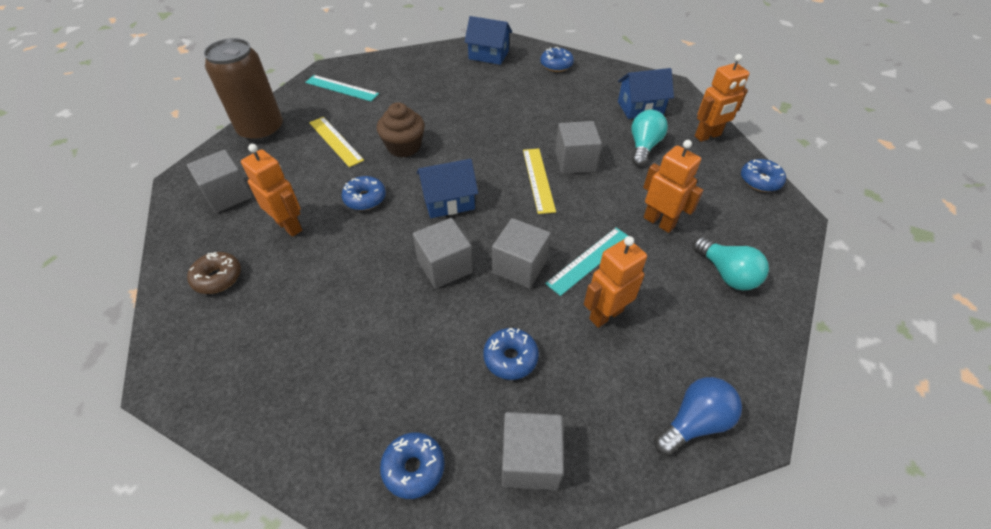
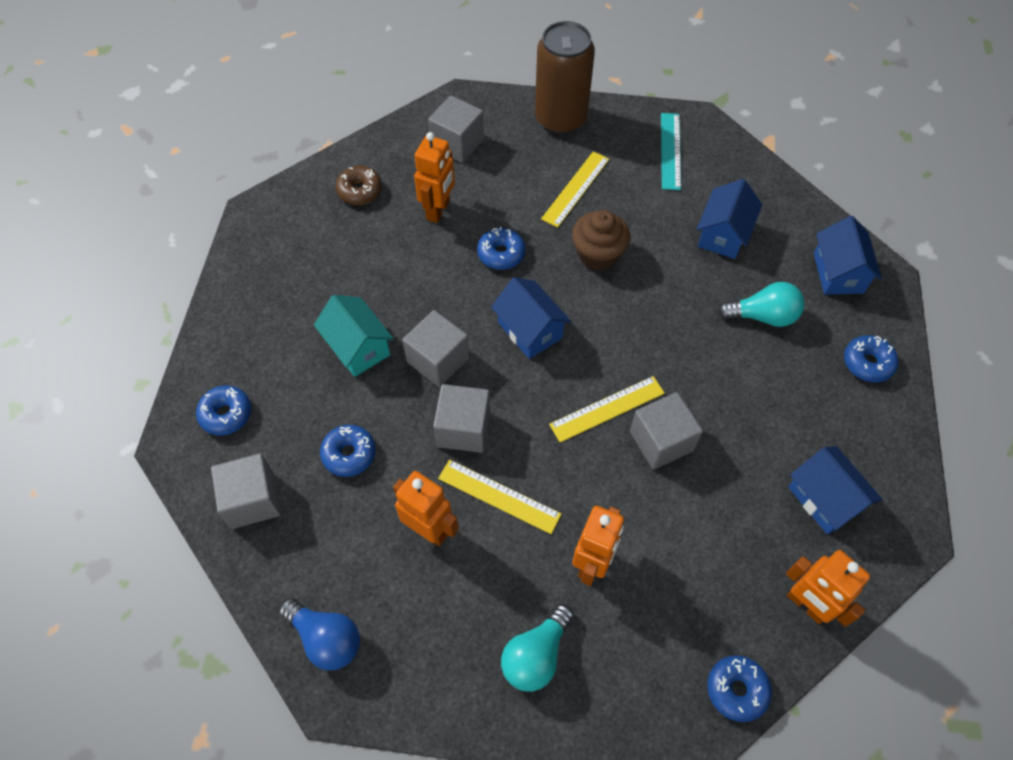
camera: 70 degrees right, 10 degrees up
(398, 322) = (358, 347): none -> turquoise house
(429, 87) = (723, 234): none -> blue house
(589, 260) = (499, 496): turquoise ruler -> yellow ruler
(643, 147) = (734, 519): turquoise light bulb -> turquoise light bulb (762, 316)

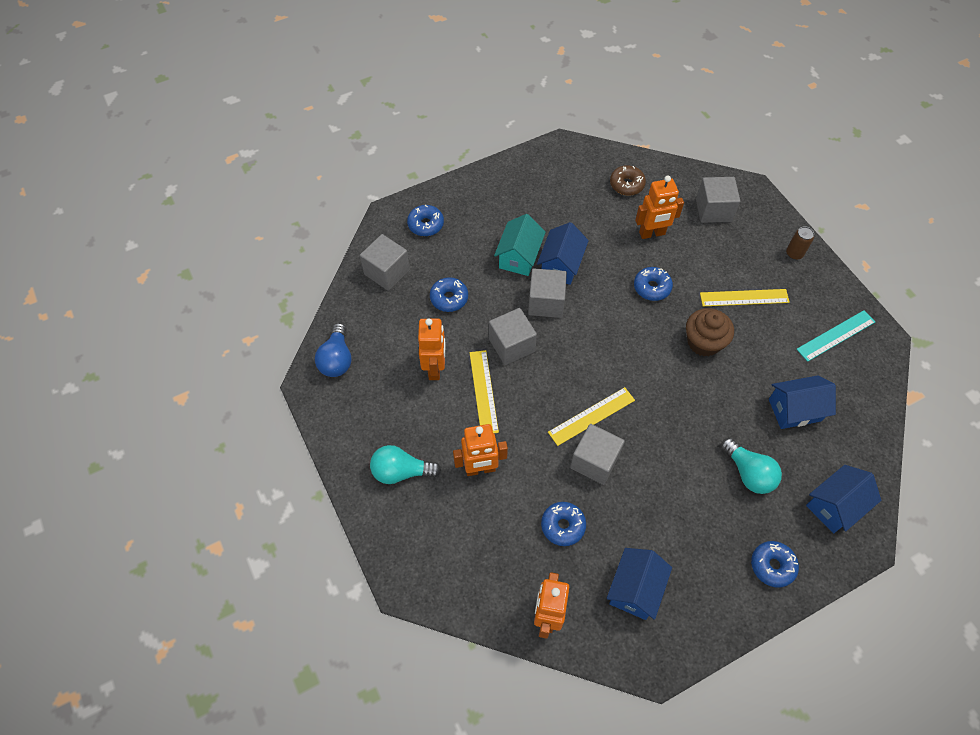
camera: 55 degrees right, 0 degrees up
(530, 330) = (610, 338): blue house -> blue house (561, 265)
(560, 118) = (794, 253): brown can -> brown can, size x0.40
(607, 408) = (591, 416): yellow ruler -> yellow ruler turned 60 degrees counterclockwise
(736, 690) = (459, 600): blue donut -> blue donut (563, 526)

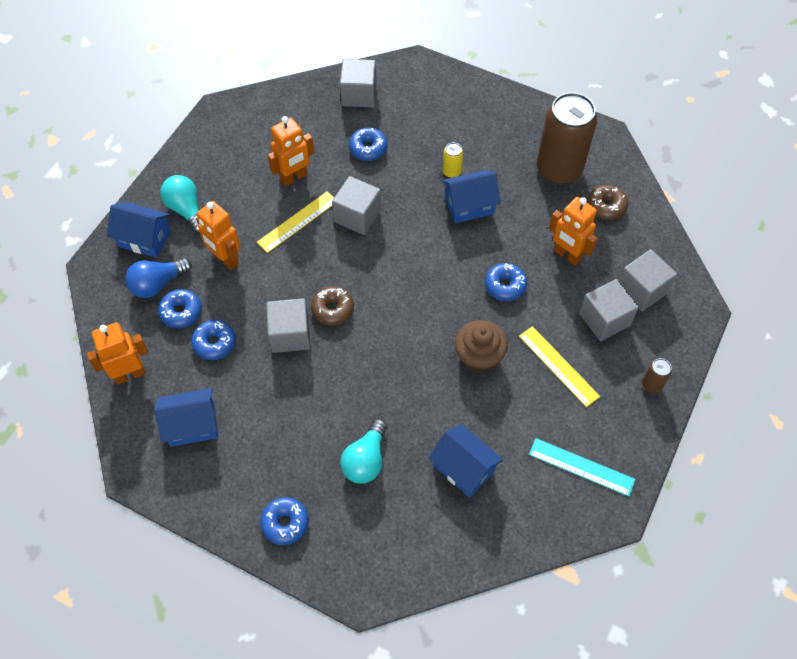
camera: 55 degrees right, 0 degrees up
(337, 359) = (253, 112): blue light bulb -> blue light bulb (157, 284)
(426, 224) = (428, 91): blue donut -> blue donut (181, 312)
(519, 257) = (451, 172): turquoise house -> yellow can
(546, 302) = (420, 216): grey cube -> grey cube (604, 319)
(571, 190) = (559, 169): none -> brown can
(591, 416) = (332, 309): yellow ruler -> brown donut
(835, 506) = (384, 550): blue house -> blue house (144, 239)

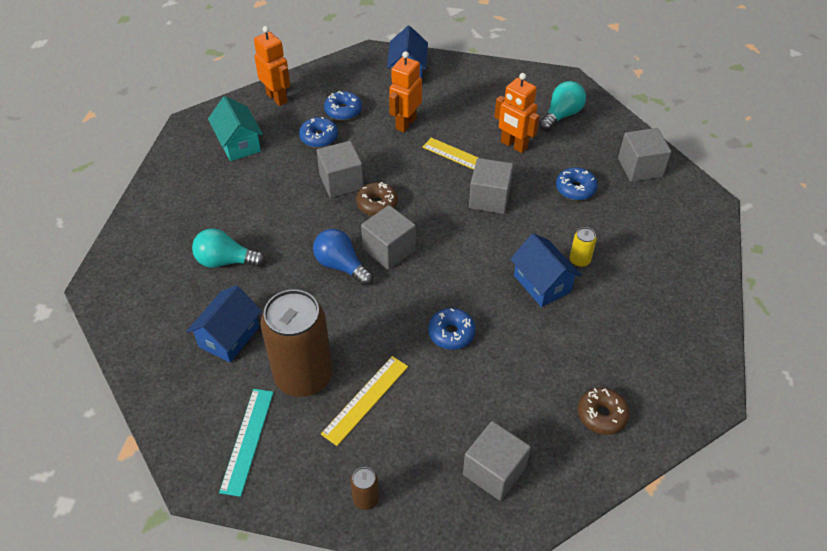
camera: 75 degrees right, 10 degrees down
(157, 284) = (366, 91): blue light bulb -> blue light bulb (341, 266)
(186, 210) = (447, 88): turquoise light bulb -> turquoise light bulb (561, 115)
(192, 425) = (239, 144): blue house -> turquoise house
(285, 523) = (158, 221): blue donut -> none
(479, 357) = (357, 326): brown cupcake -> none
(559, 169) = (634, 358): brown can -> brown can (303, 376)
(567, 255) = (514, 385): orange robot -> none
(604, 319) = (439, 436): grey cube -> grey cube (389, 250)

